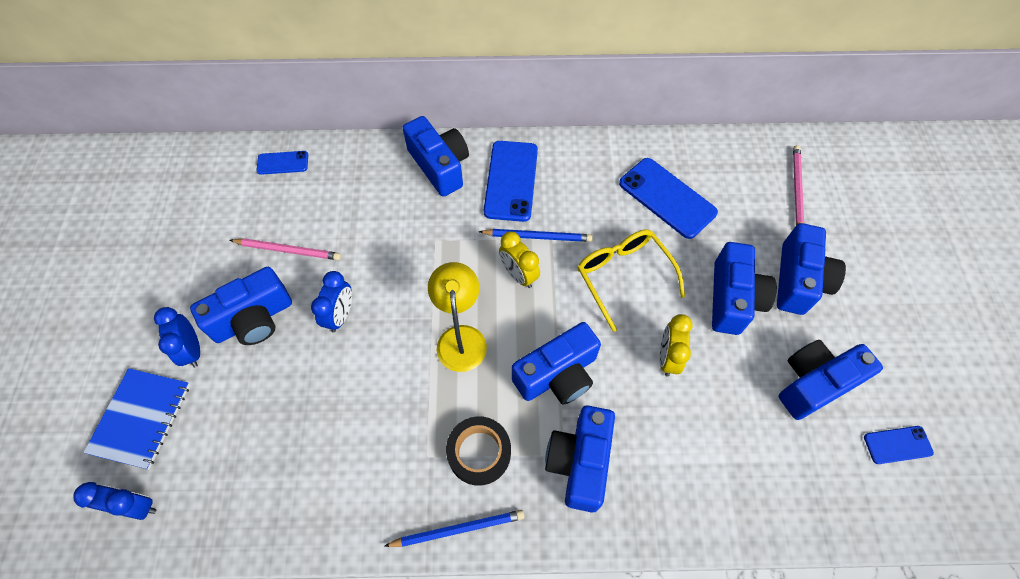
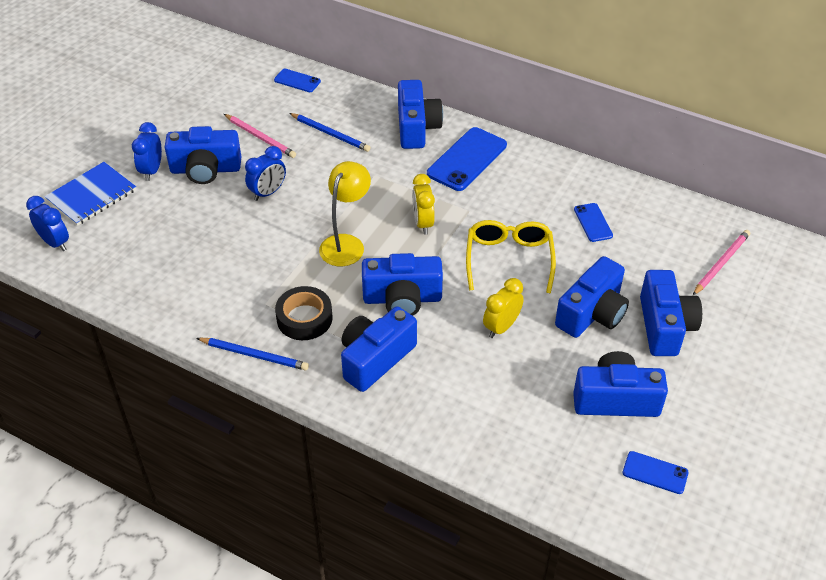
camera: 30 degrees right, 15 degrees down
(538, 236) = (459, 205): blue pencil -> blue pencil (330, 134)
(667, 198) = (593, 222): blue phone -> blue phone, size x0.54
(798, 280) = (664, 326): blue camera -> blue camera turned 45 degrees counterclockwise

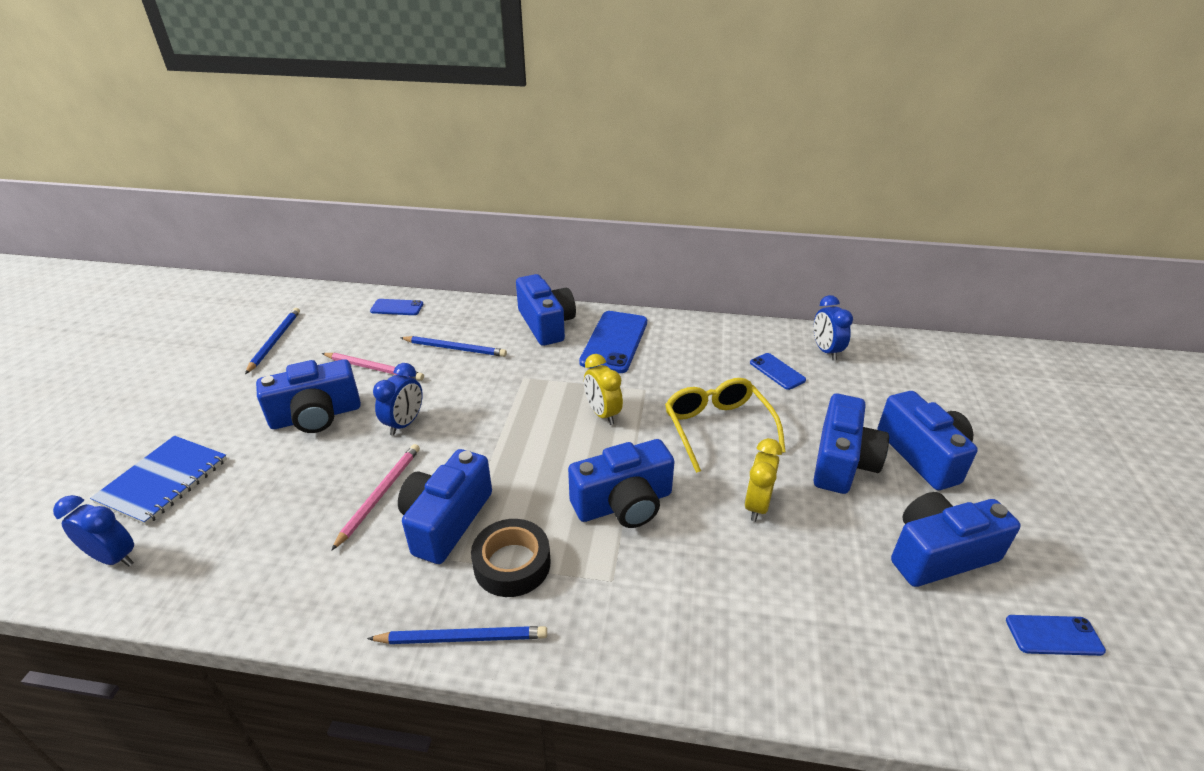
camera: 20 degrees left, 10 degrees down
(152, 170) = (244, 432): blue clock -> blue clock (826, 351)
(191, 92) = (275, 341): none -> blue pencil
(346, 243) = (524, 457): yellow lamp -> none
(375, 359) = (630, 591): blue camera -> blue camera (446, 521)
(721, 263) = (924, 380): pink pencil -> pink pencil (380, 495)

